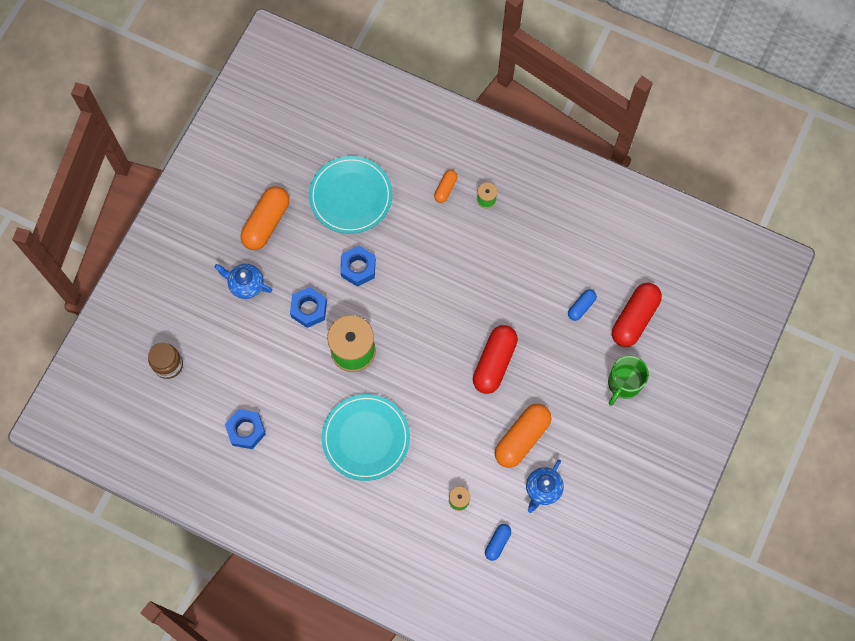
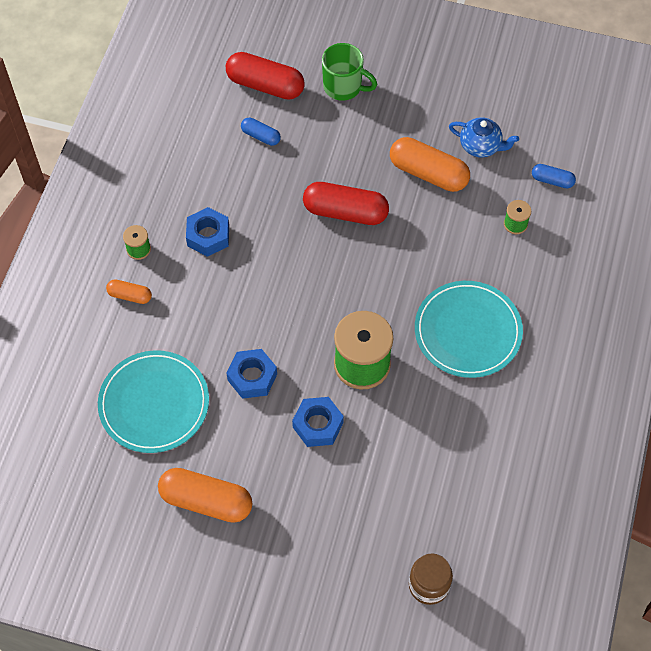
camera: 100 degrees left, 10 degrees down
(246, 284) = (298, 509): blue teapot -> none
(246, 430) = (492, 468): blue nut -> blue nut (208, 236)

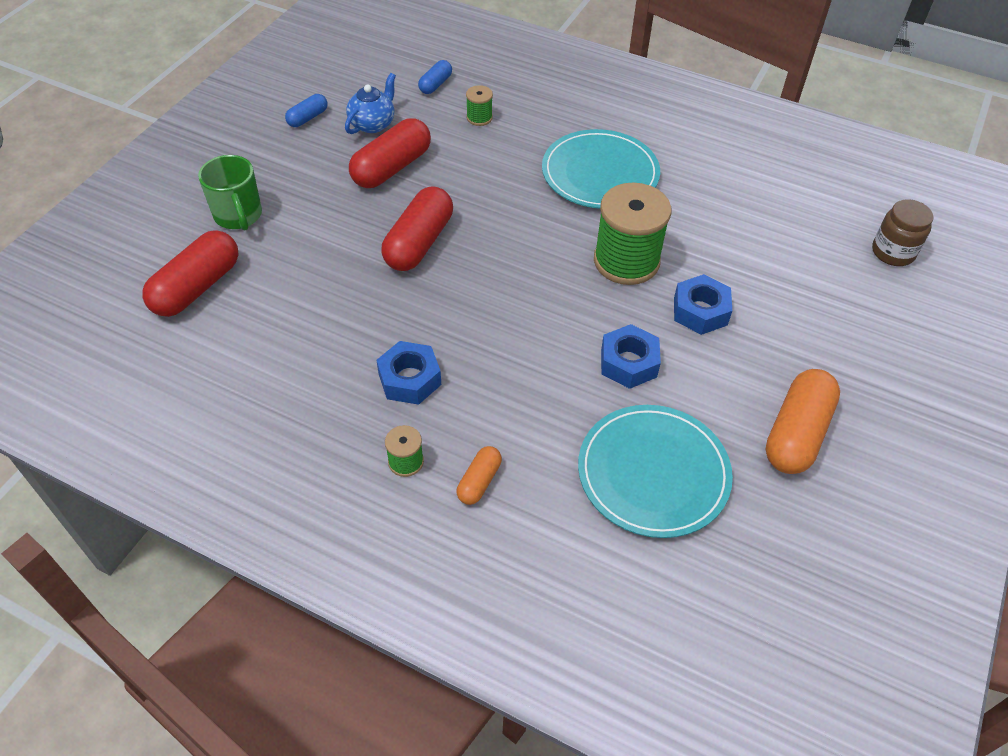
camera: 80 degrees left, 10 degrees down
(261, 136) = (275, 303): blue capsule -> blue capsule (307, 118)
(344, 87) = (238, 216): green mug -> green mug turned 120 degrees clockwise
(428, 173) = (392, 168): orange capsule -> red capsule

